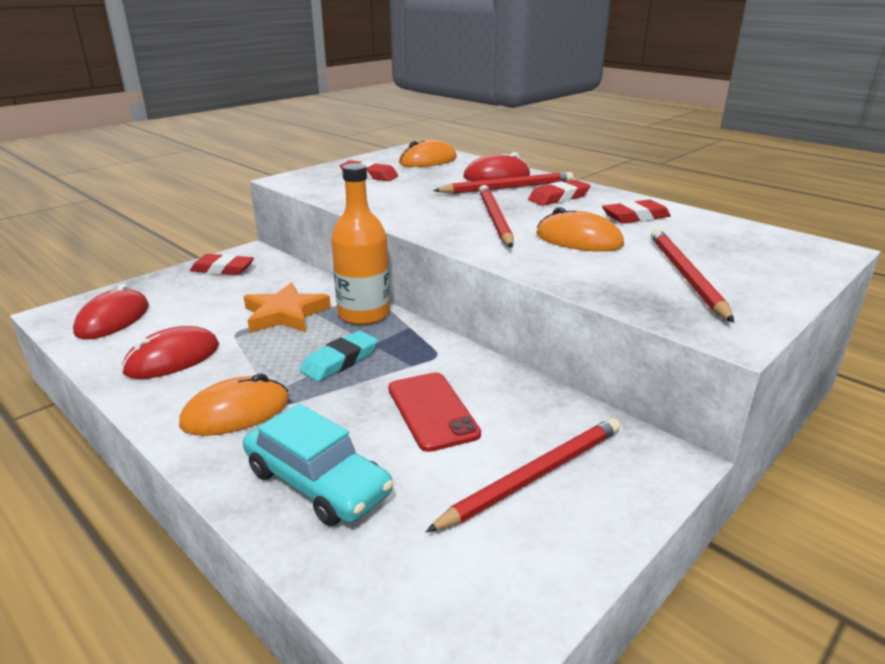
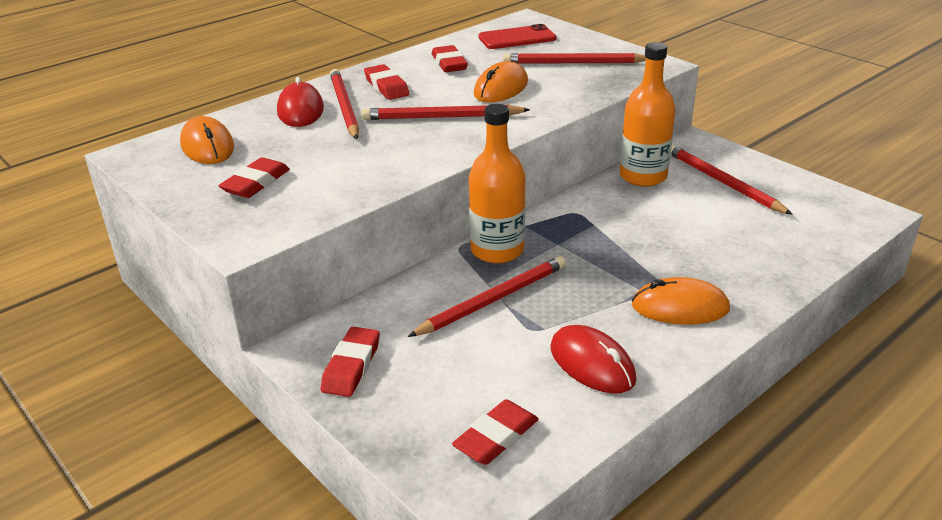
camera: 85 degrees left, 5 degrees up
(113, 319) = (496, 437): red mouse -> red eraser
(236, 412) = (680, 307): orange mouse -> orange mouse turned 60 degrees counterclockwise
(285, 314) = (493, 299): orange star -> red pencil
(317, 482) = (755, 260): turquoise car -> none
(340, 361) = (589, 259): turquoise eraser -> none
(432, 411) = (659, 215): red phone -> red phone (517, 38)
(534, 404) = (643, 176): none -> orange bottle

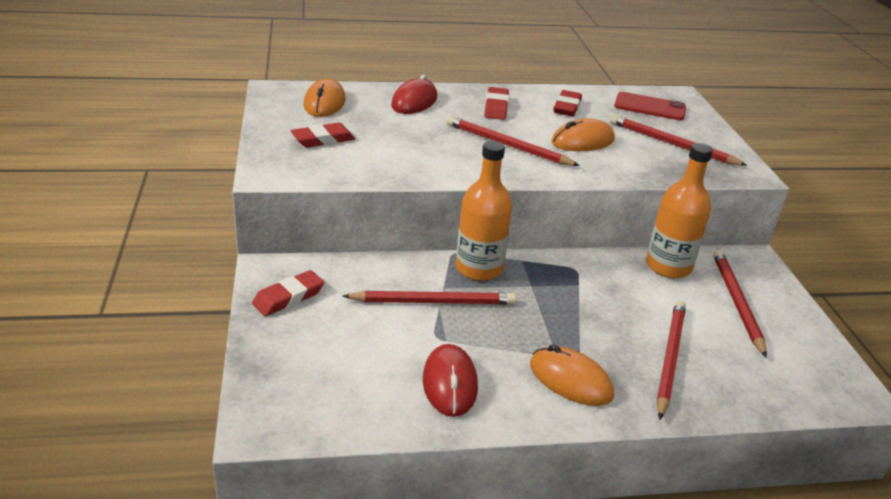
camera: 30 degrees right, 0 degrees up
(344, 107) = (447, 110): red pencil -> red pencil (669, 358)
(496, 437) = (323, 394): red eraser -> none

